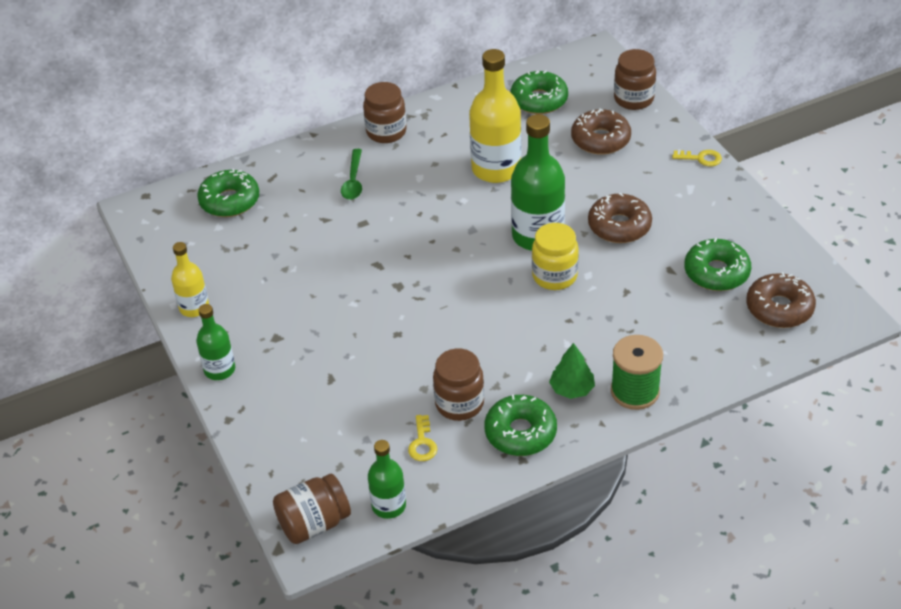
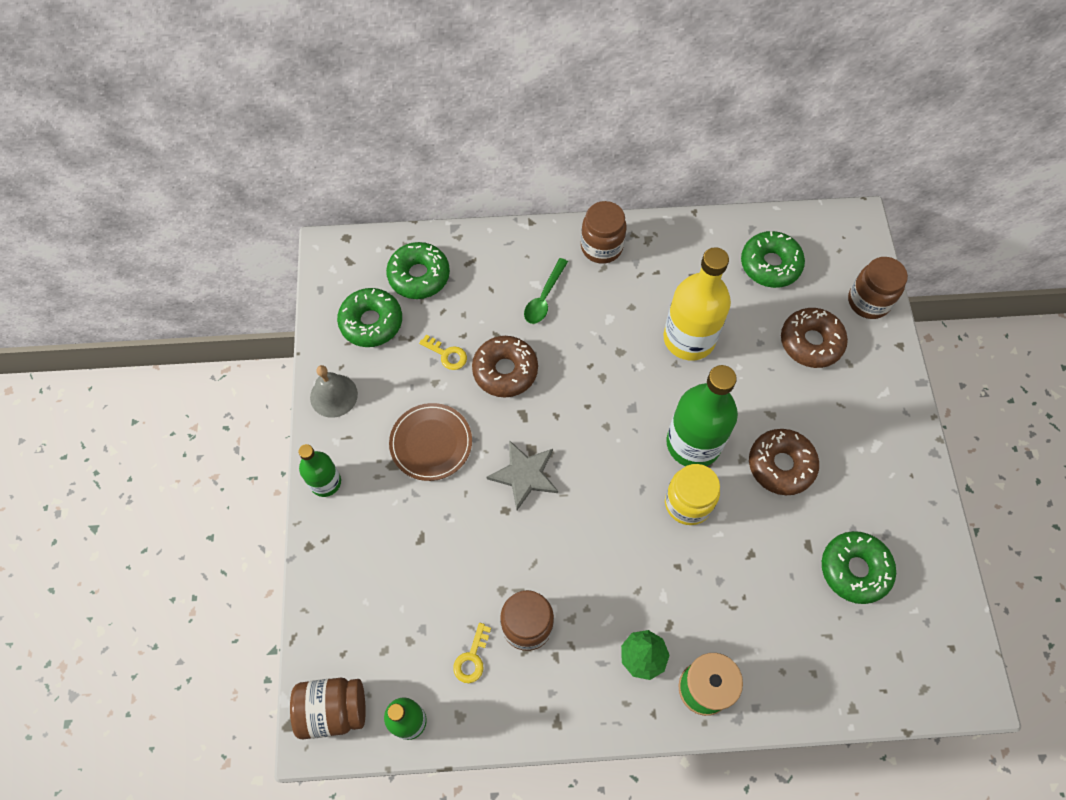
camera: 20 degrees right, 20 degrees up
(194, 307) = (333, 395): yellow bottle -> grey bell
(304, 311) = (431, 443): none -> brown plate
(401, 304) = (524, 475): none -> grey star
(520, 433) = (570, 689): green donut -> green donut (371, 322)
(701, 158) = (905, 410): yellow key -> yellow key (447, 355)
(779, 308) = (900, 646): brown donut -> brown donut (505, 371)

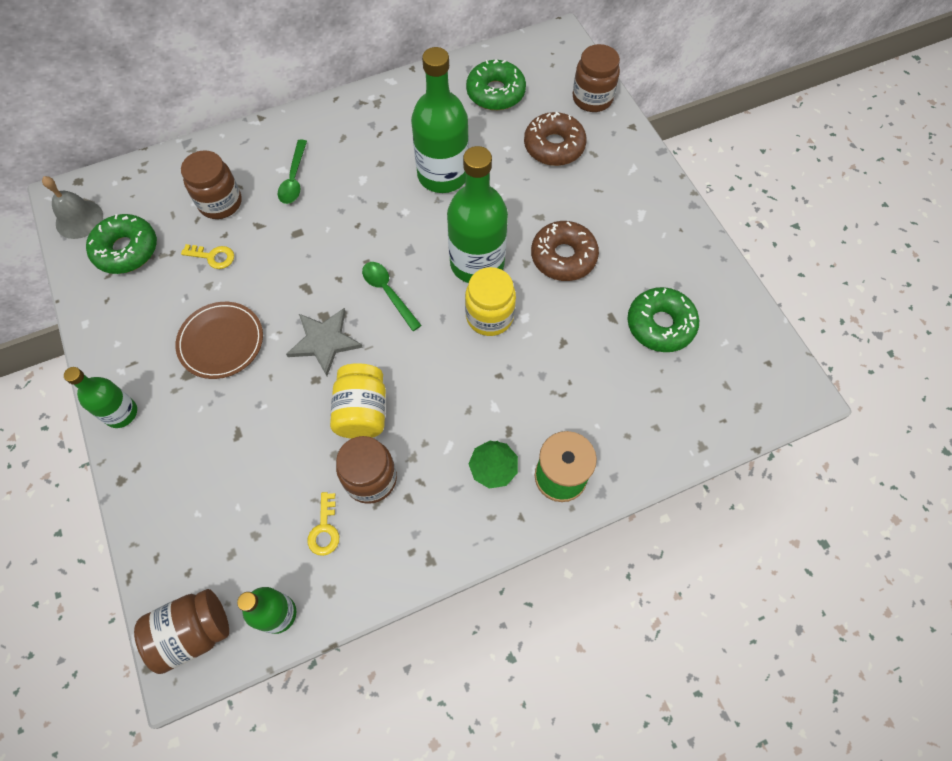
camera: 20 degrees left, 0 degrees up
(333, 395) = (106, 329): grey bell -> grey bell (79, 219)
(419, 276) = (163, 194): green donut -> none
(505, 371) = (276, 254): brown donut -> none
(539, 557) = (362, 412): none -> yellow jar
(598, 445) = (388, 292): none -> green spoon
(601, 247) = (335, 120): brown jar -> brown jar (220, 203)
(689, 338) = (443, 175): yellow bottle -> green bottle

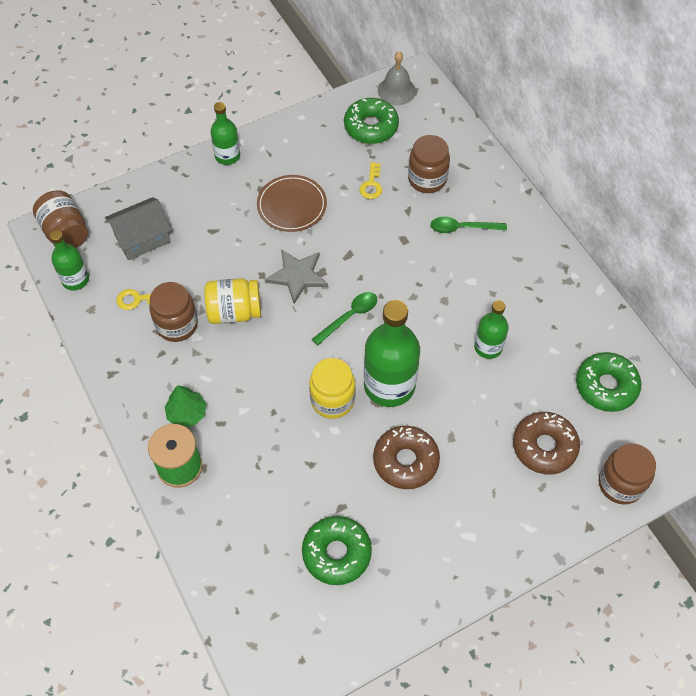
camera: 85 degrees right, 5 degrees down
(228, 523) = (142, 238): none -> grey house
(443, 175) = (488, 347): green bottle -> green bottle, size x0.56

